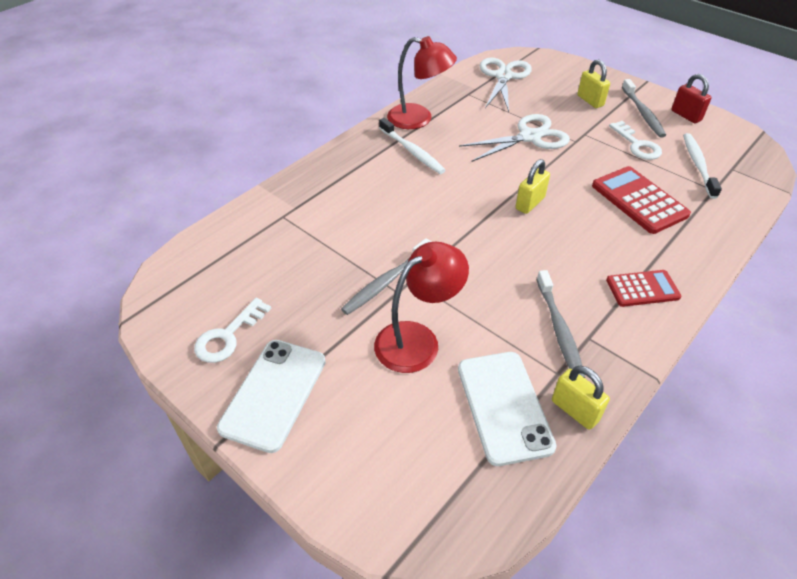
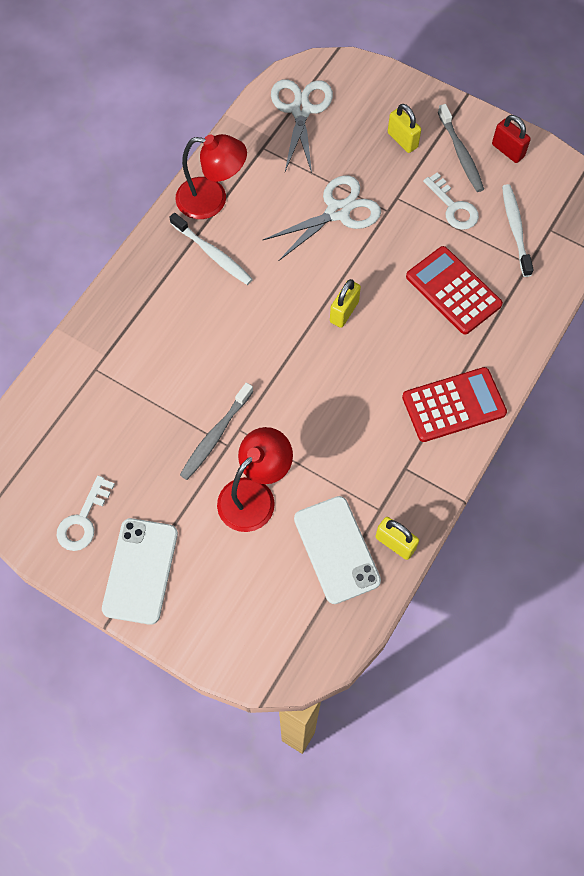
camera: 10 degrees left, 20 degrees up
(559, 330) = (379, 464): grey toothbrush -> none
(642, 289) = (453, 405): red calculator -> red calculator, size x1.56

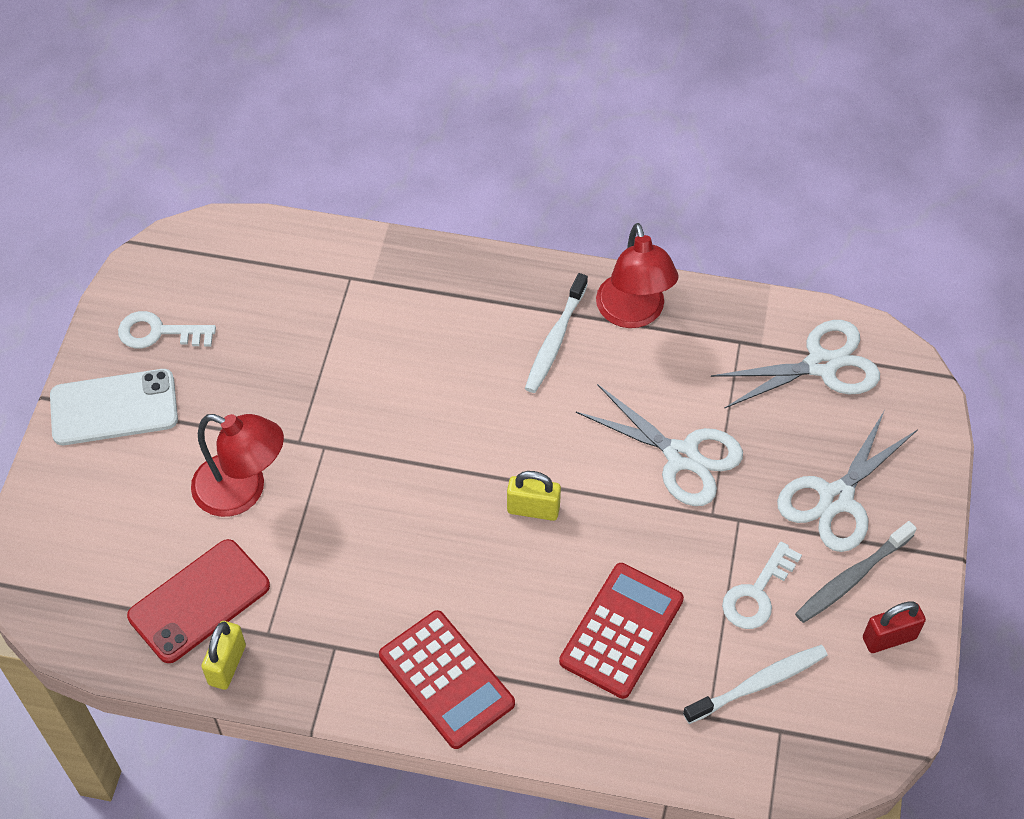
camera: 70 degrees right, 10 degrees down
(215, 435) = (307, 425): grey toothbrush -> none
(336, 549) = (199, 601): white phone -> red phone
(402, 140) = (836, 498): yellow padlock -> white scissors
(507, 150) = (889, 638): red padlock -> red padlock turned 45 degrees clockwise

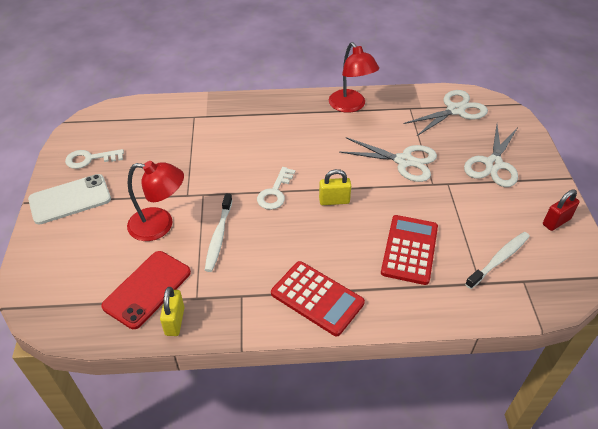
camera: 15 degrees left, 10 degrees down
(555, 340) = (315, 124): white toothbrush -> white toothbrush (218, 236)
(757, 593) = (475, 215): white key -> white key (275, 192)
(851, 578) = (521, 198): grey toothbrush -> none

